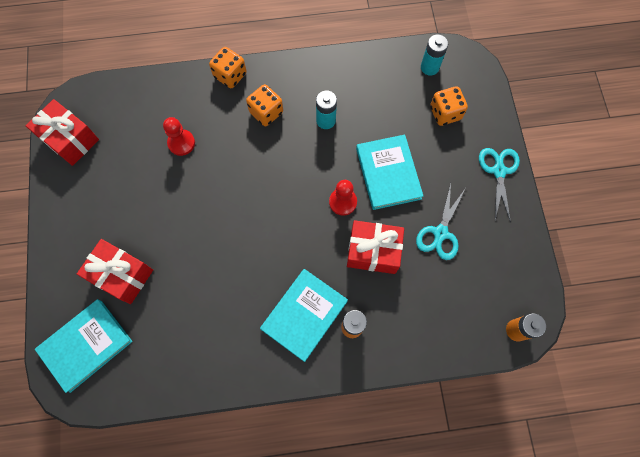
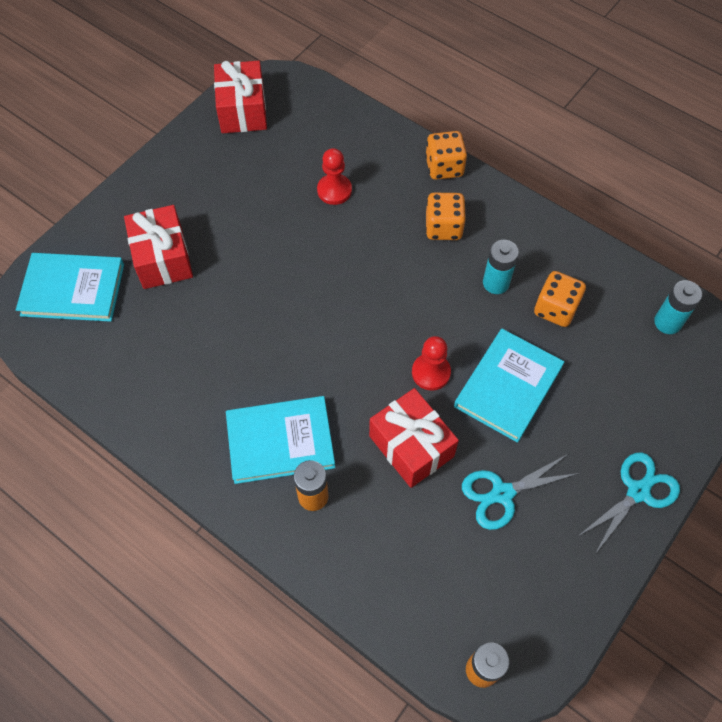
camera: 45 degrees right, 10 degrees down
(445, 113) = (636, 381): orange dice -> orange dice (555, 309)

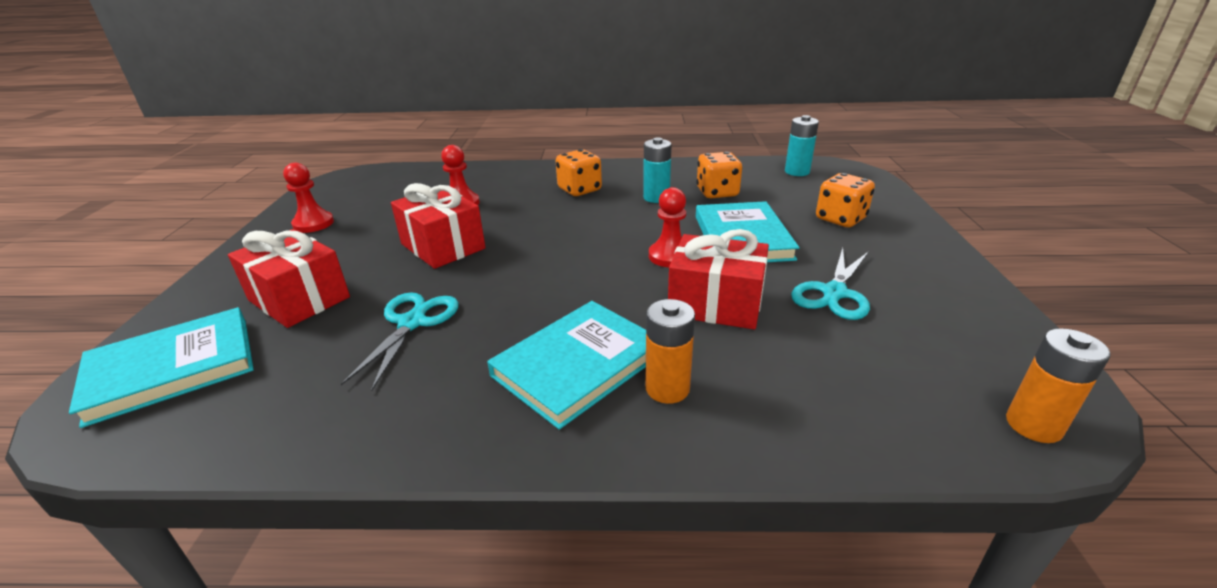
camera: 35 degrees left, 30 degrees down
(213, 154) = (313, 224): none -> red pawn
(242, 110) = (327, 196): red gift -> red gift (443, 246)
(444, 167) = (545, 168): orange dice -> orange dice (840, 219)
(638, 491) = (919, 244): turquoise scissors -> turquoise scissors (412, 322)

